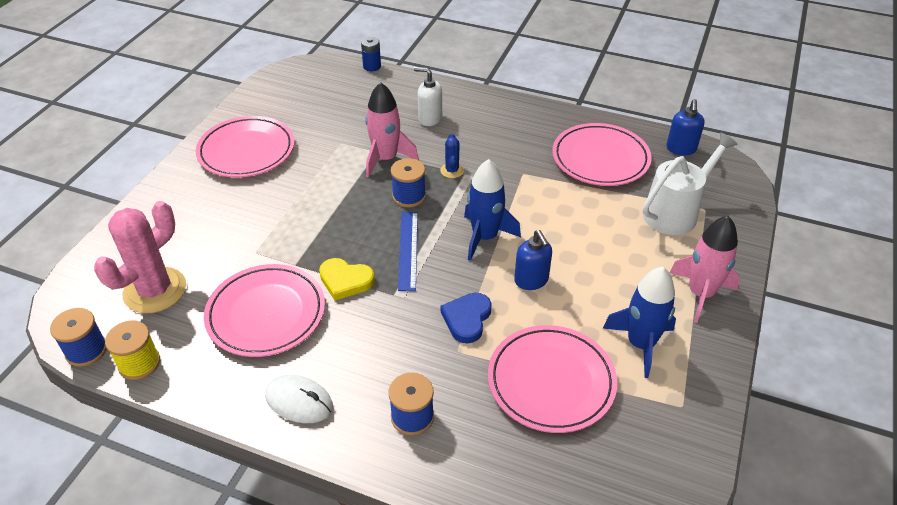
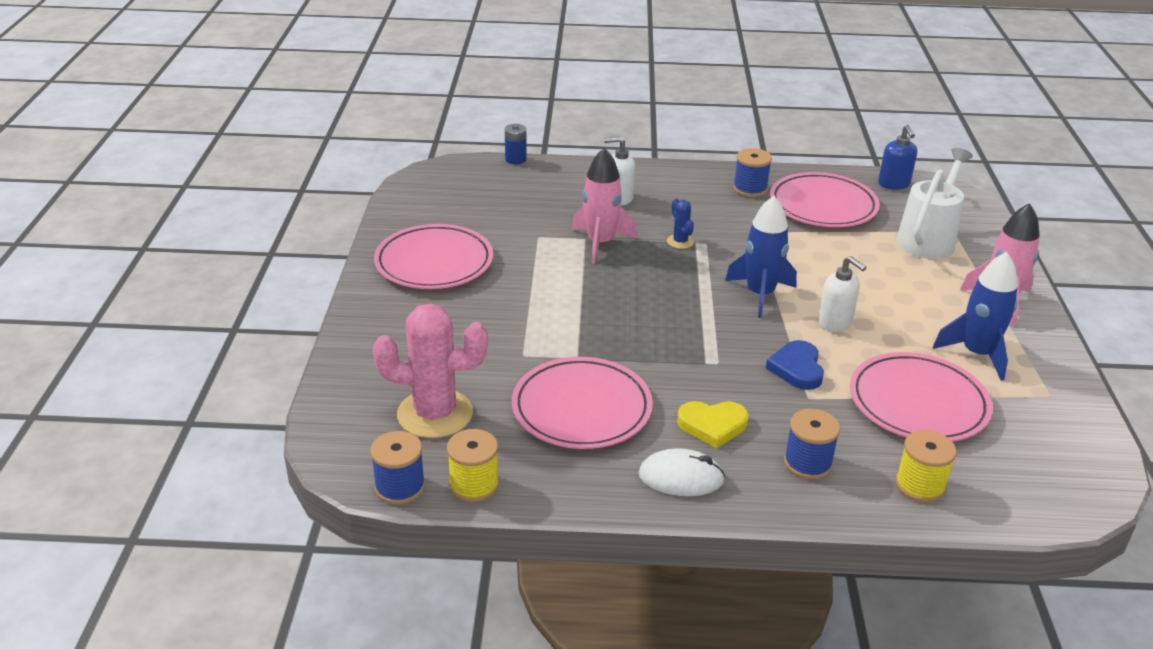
camera: 20 degrees left, 10 degrees down
(155, 290) = (435, 414): pink cactus -> pink cactus turned 75 degrees clockwise
(345, 281) = (644, 361): yellow heart -> yellow heart (712, 425)
(408, 249) = (689, 320): blue ruler -> none
(409, 196) = (652, 273): blue spool -> blue spool (750, 189)
(495, 467) = (920, 485): none -> yellow spool
(531, 280) = (835, 322): blue soap dispenser -> white soap dispenser

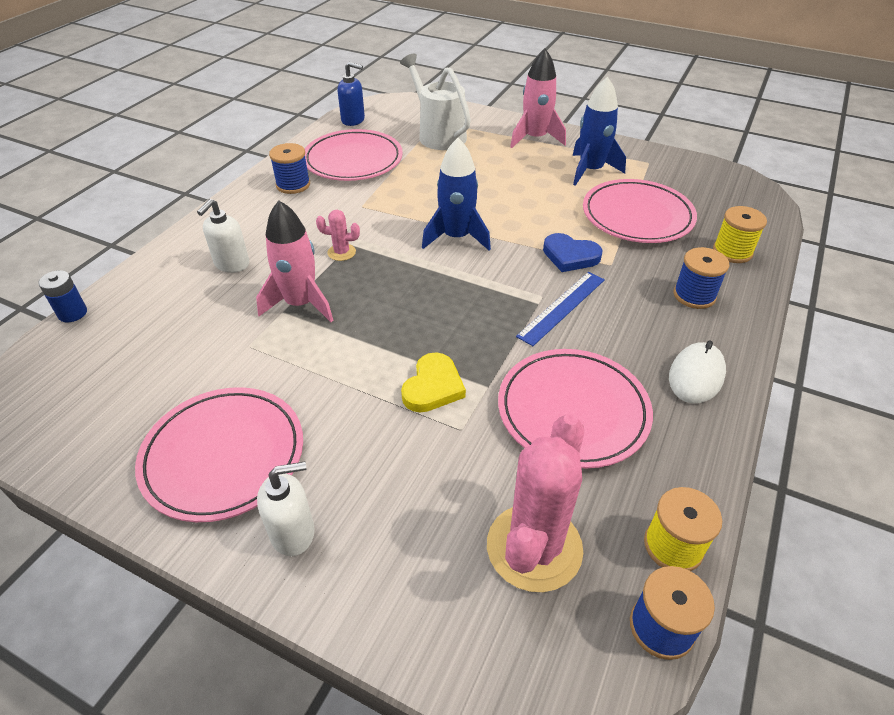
camera: 65 degrees left, 10 degrees up
(680, 241) = (341, 252): blue cactus -> pink cactus
(712, 378) = (562, 307): none -> blue ruler
(712, 425) = (629, 330): yellow heart -> yellow heart (433, 387)
(835, 322) = (519, 215): white soap dispenser -> white soap dispenser (293, 533)

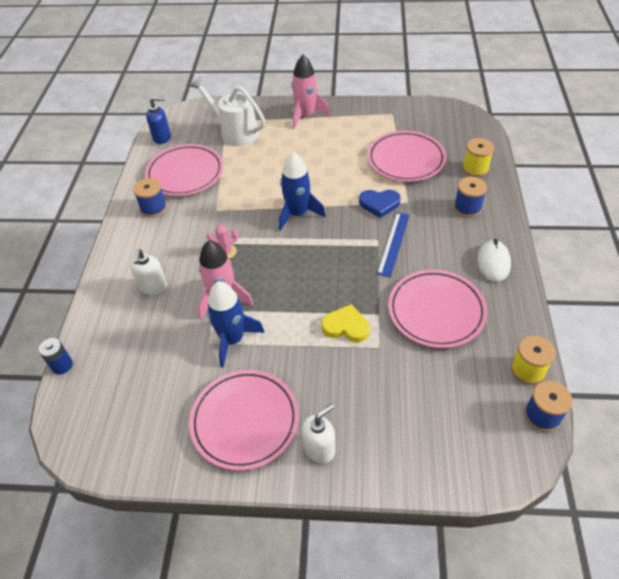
camera: 20 degrees left, 5 degrees up
(433, 387) = (346, 326): yellow heart -> yellow heart turned 75 degrees counterclockwise
(534, 547) = (457, 400): pink cactus -> none
(590, 170) = (358, 132): blue rocket -> blue rocket (232, 339)

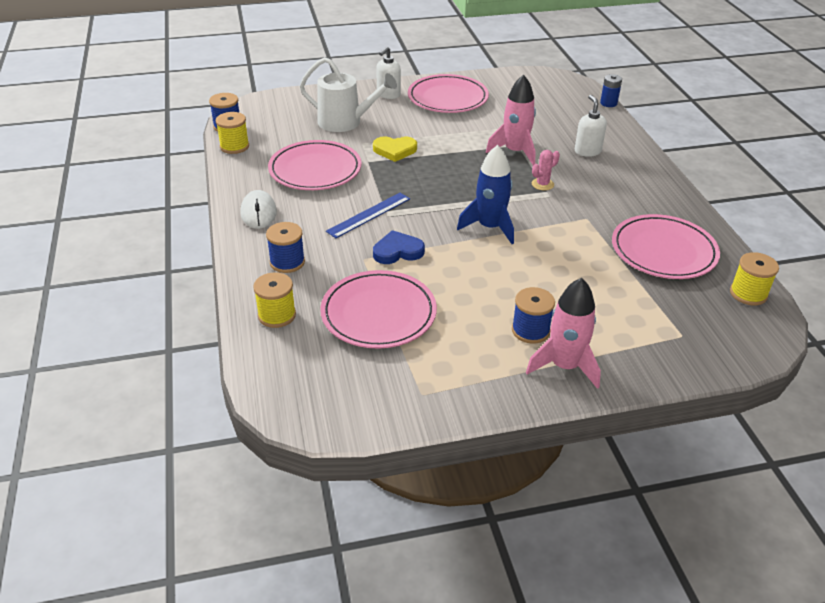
camera: 160 degrees right, 10 degrees down
(153, 208) = (659, 210): blue spool -> blue spool (530, 330)
(162, 137) = (748, 294): blue soap dispenser -> yellow spool
(232, 339) = (487, 131): blue rocket -> none
(235, 132) = (652, 318): white watering can -> white watering can (345, 122)
(393, 243) = (369, 215): blue ruler -> blue ruler turned 45 degrees clockwise

